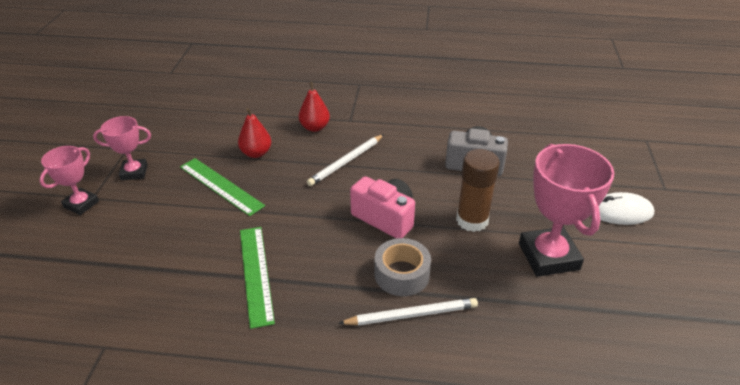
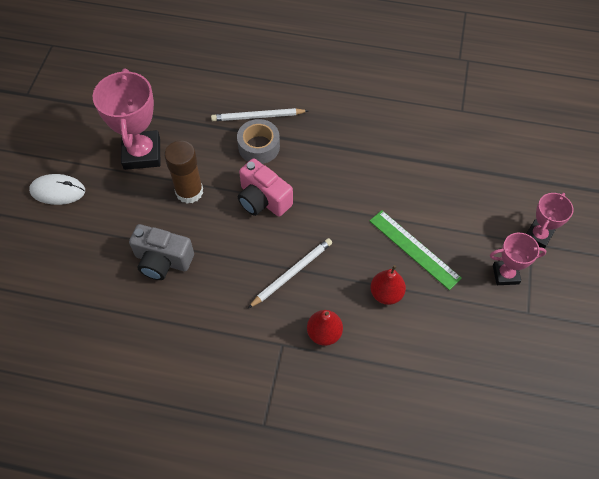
camera: 175 degrees left, 20 degrees up
(256, 274) = (369, 155): green ruler -> none

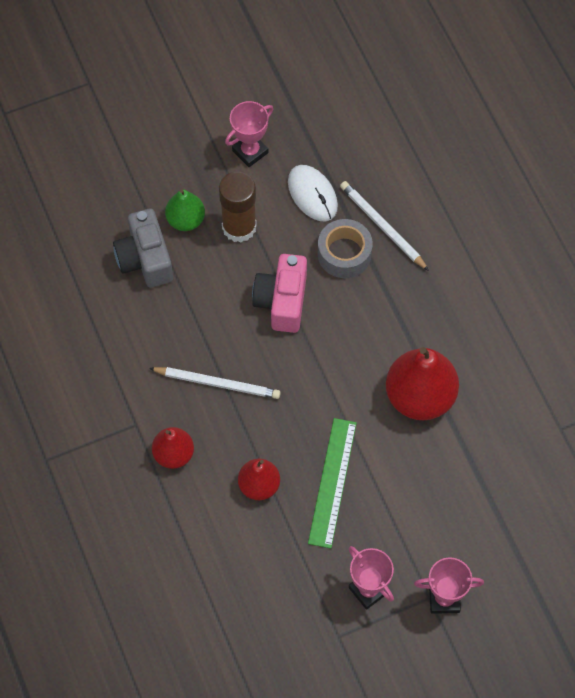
camera: 55 degrees right, 5 degrees up
(58, 191) = (150, 111): white mouse -> white mouse (312, 194)
(142, 153) = (250, 151): pink trophy -> pink trophy, size x0.57
(156, 219) = (185, 220): none -> green pear
(389, 166) = (420, 396): none -> red pear

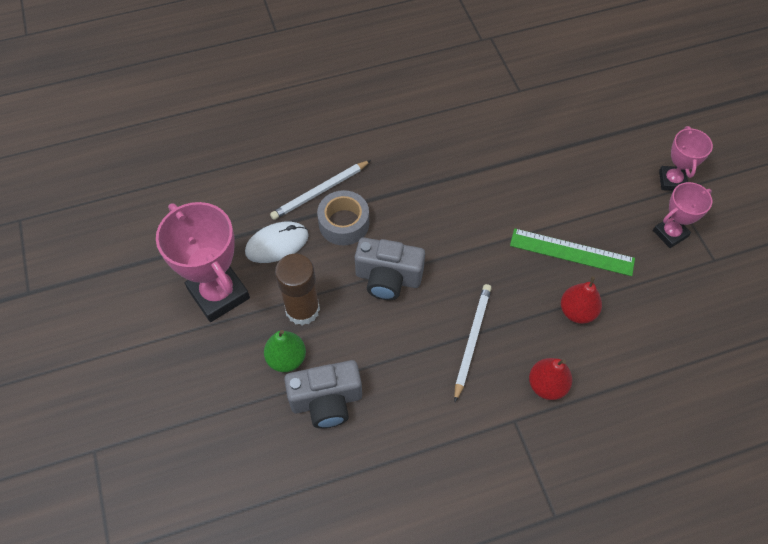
camera: 85 degrees left, 5 degrees down
(250, 151) = (219, 294): pink trophy -> pink trophy, size x1.75
(282, 301) = (388, 278): pink camera -> grey camera
(420, 396) = (490, 180): red pear -> none

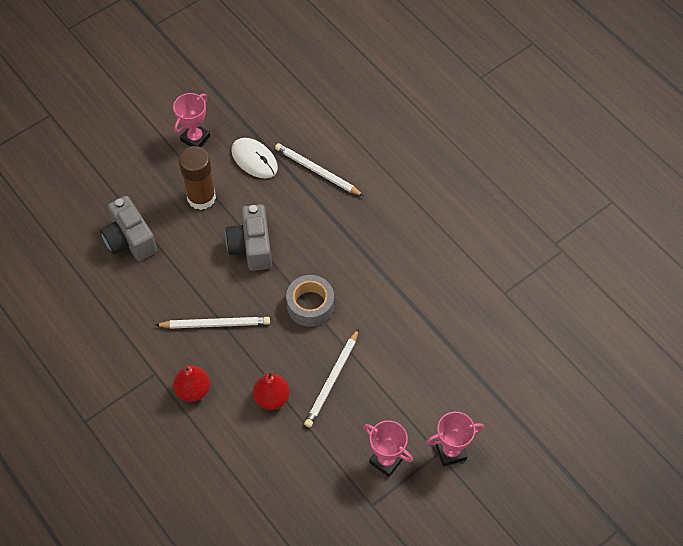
camera: 70 degrees right, 0 degrees up
(219, 294) = (195, 138): pink trophy -> pink trophy, size x0.57
(286, 358) = (156, 202): green pear -> none
(344, 223) = (292, 199): grey tape -> grey tape (310, 305)
(572, 252) = (332, 380): green ruler -> white pencil

